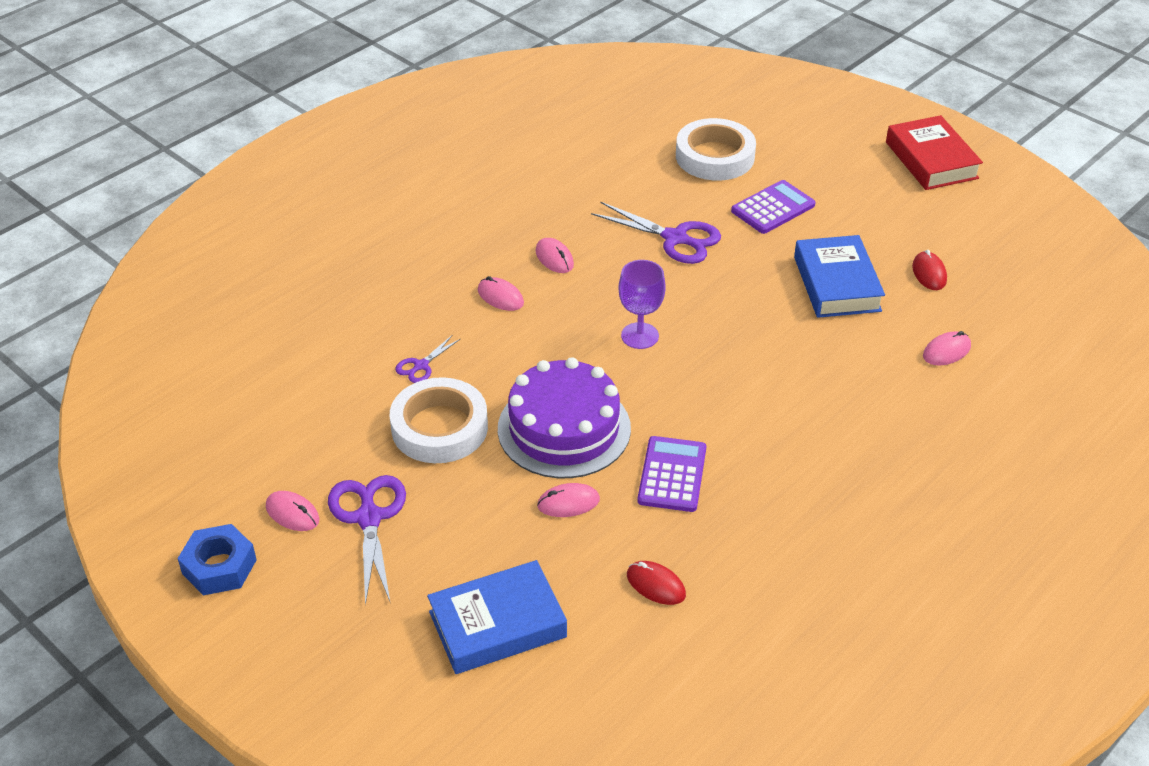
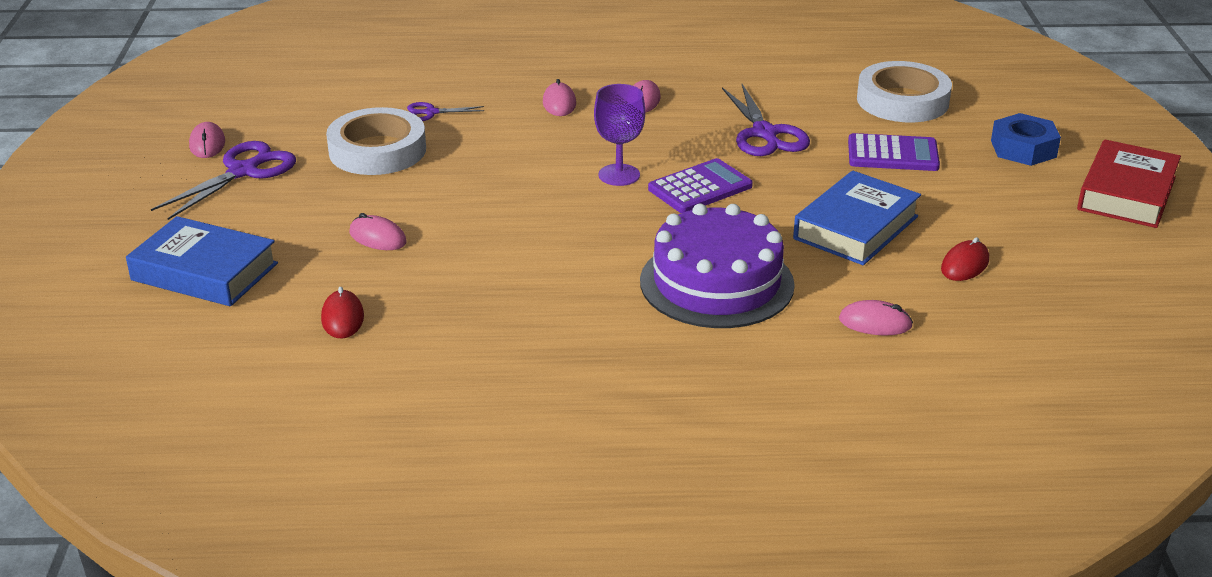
camera: 45 degrees right, 10 degrees down
(219, 567) = (120, 146): blue nut -> blue nut (1023, 149)
(564, 428) = (457, 196): purple cake -> purple cake (716, 283)
(672, 475) = (480, 265): purple calculator -> purple calculator (700, 187)

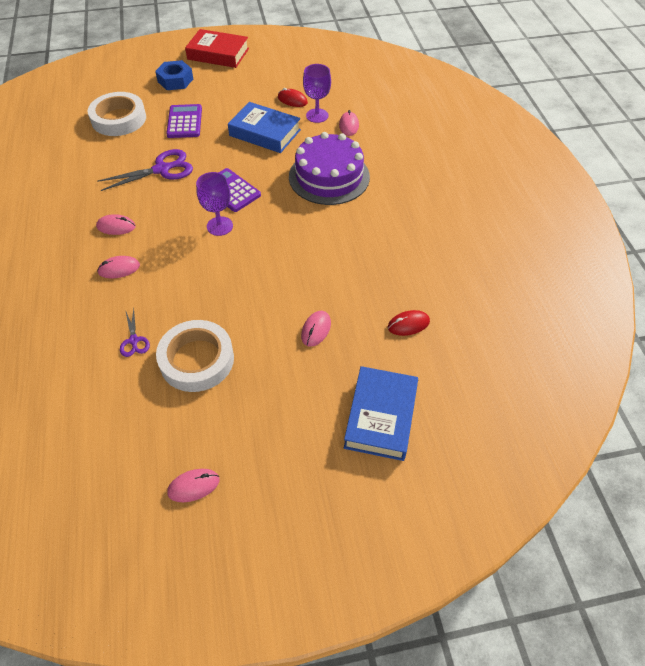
camera: 100 degrees left, 20 degrees up
(244, 171) = (237, 441): purple scissors -> none
(910, 288) = (317, 115): none -> purple goblet

